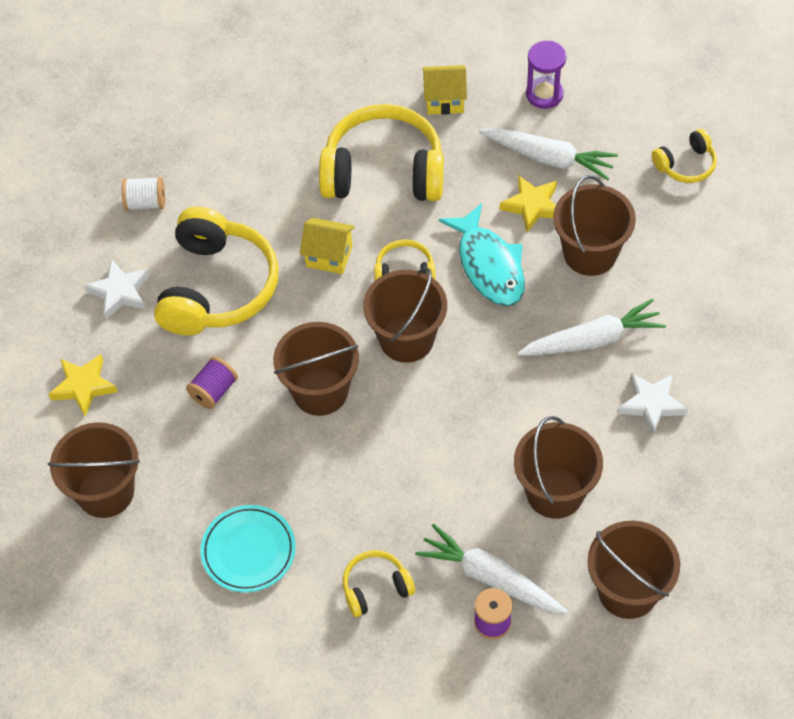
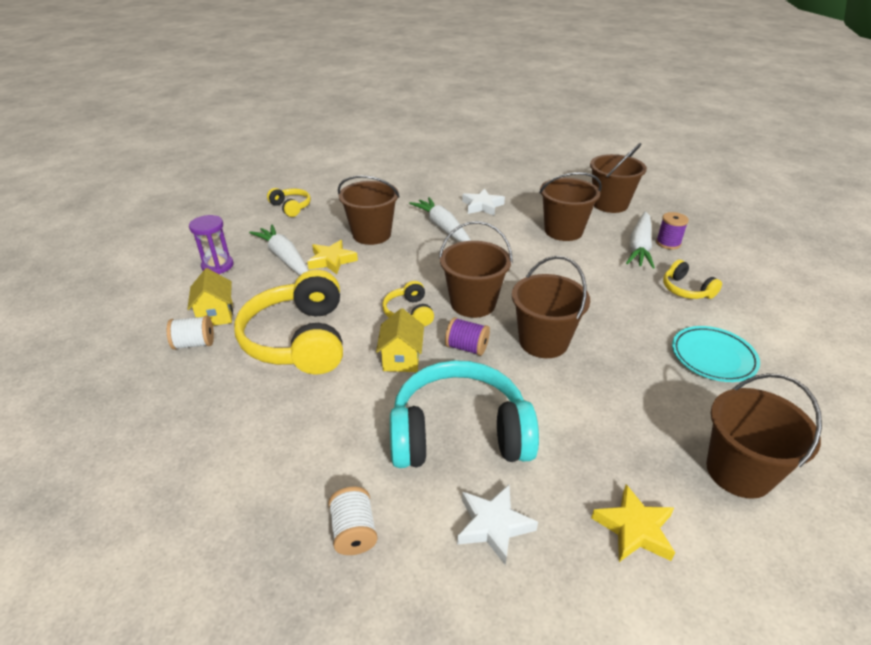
camera: 105 degrees left, 20 degrees down
(214, 391) = (579, 410): purple spool -> purple spool (467, 347)
(217, 287) = (459, 433): yellow headphones -> turquoise headphones
(400, 87) = (194, 344): none -> white spool
(489, 265) = (391, 273): turquoise fish -> none
(549, 158) = (284, 258): white carrot -> white carrot turned 45 degrees counterclockwise

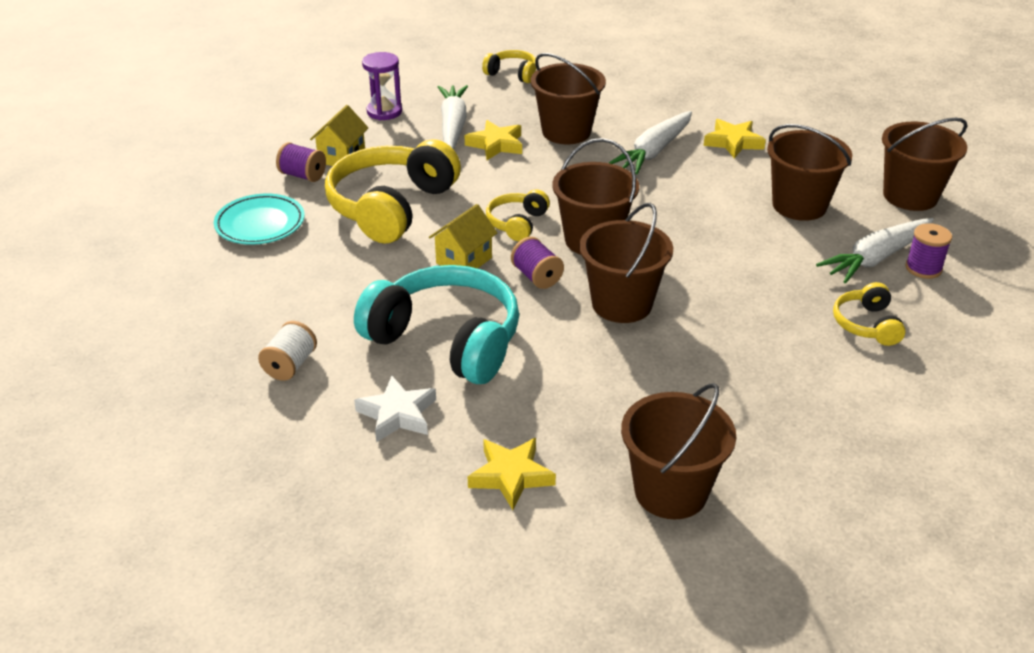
camera: 35 degrees right, 0 degrees up
(194, 344) = (303, 175): white spool -> purple spool
(291, 207) = (512, 74): yellow headphones -> yellow headphones turned 60 degrees counterclockwise
(443, 228) = (654, 151): white carrot -> white carrot turned 150 degrees counterclockwise
(482, 206) = (733, 142): white star -> yellow star
(713, 357) = (795, 397): turquoise plate -> turquoise plate (260, 224)

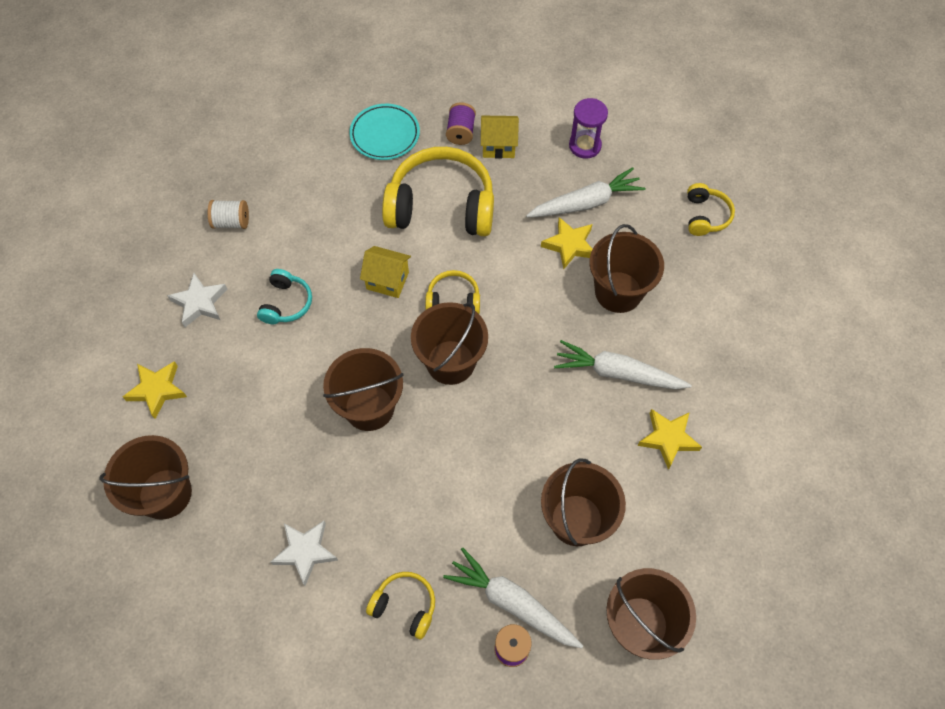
camera: 70 degrees right, 25 degrees up
(446, 340) = (286, 303): turquoise headphones -> turquoise headphones, size x0.48
(537, 277) = (384, 337): purple spool -> none
(786, 383) = (305, 552): none -> white star
(866, 324) = (405, 606): yellow headphones -> yellow headphones turned 45 degrees clockwise

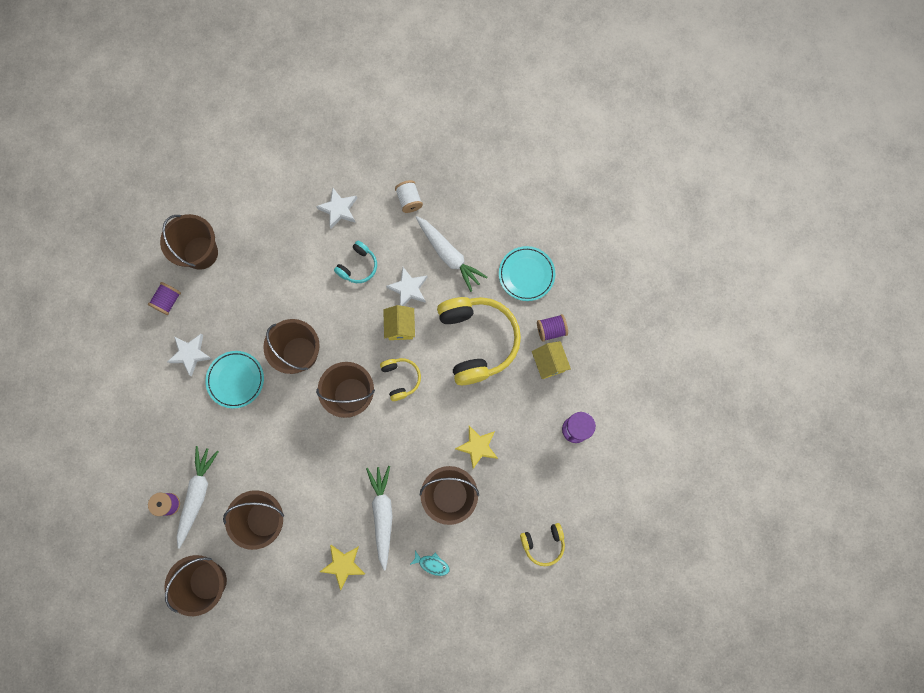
camera: 70 degrees right, 15 degrees up
(157, 390) = (267, 213): yellow star -> none
(212, 561) = (168, 301): none -> purple spool
(286, 303) = (358, 266): turquoise headphones -> turquoise headphones turned 45 degrees counterclockwise
(343, 257) = (408, 289): none -> white star
(369, 500) = (236, 380): none -> turquoise plate
(405, 606) = (175, 428): yellow headphones -> none
(586, 203) = (520, 447): white carrot -> white carrot (449, 255)
(696, 336) = (432, 564): none -> turquoise fish

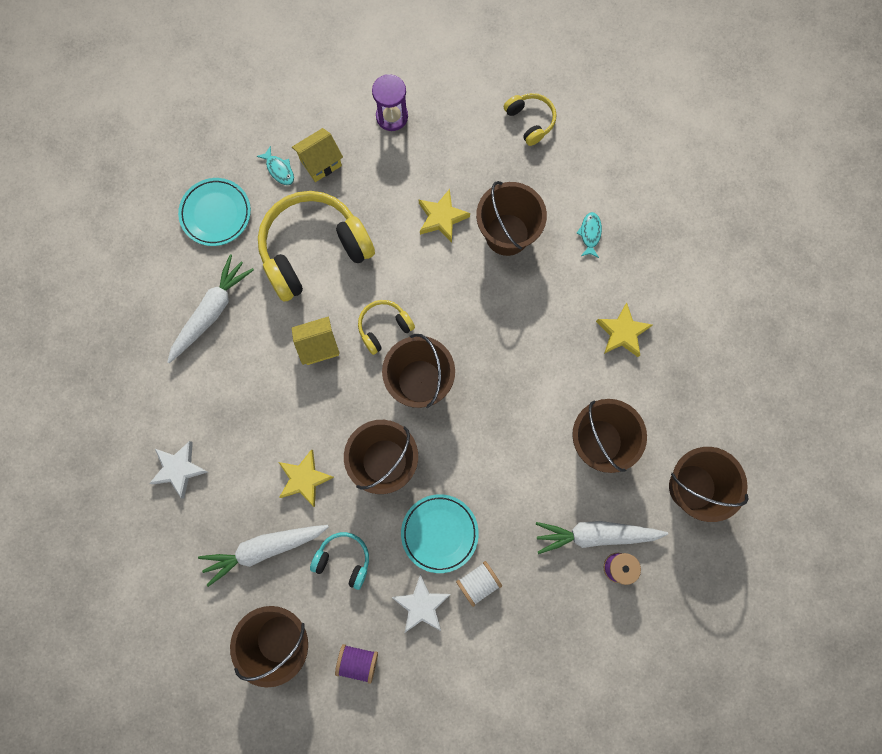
camera: 105 degrees left, 0 degrees up
(305, 294) = (304, 479): none -> yellow star
(358, 266) = (251, 421): turquoise headphones -> turquoise headphones (343, 559)
(382, 514) = (551, 304): white carrot -> white carrot (264, 549)
(408, 289) = (267, 349): white star -> none
(409, 200) = (147, 381): white spool -> white spool (478, 582)
(551, 330) = (279, 169): purple spool -> turquoise fish

